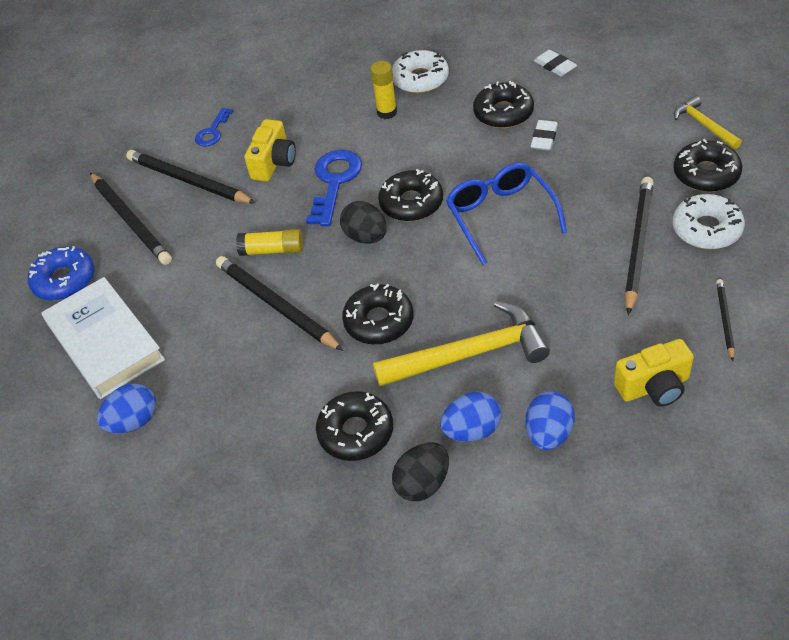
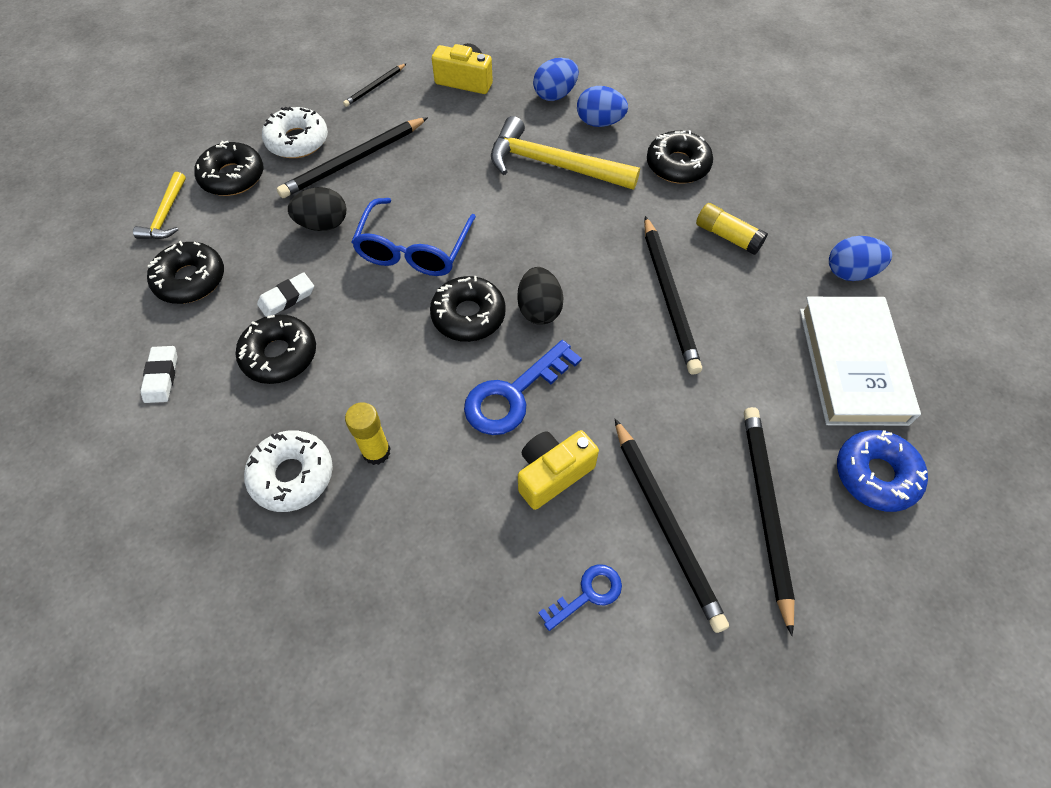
camera: 150 degrees left, 10 degrees up
(272, 250) = (634, 356): yellow glue stick -> yellow glue stick (727, 236)
(379, 321) = (595, 228): black donut -> black donut (190, 280)
(423, 484) = (658, 114): black egg -> black egg (323, 224)

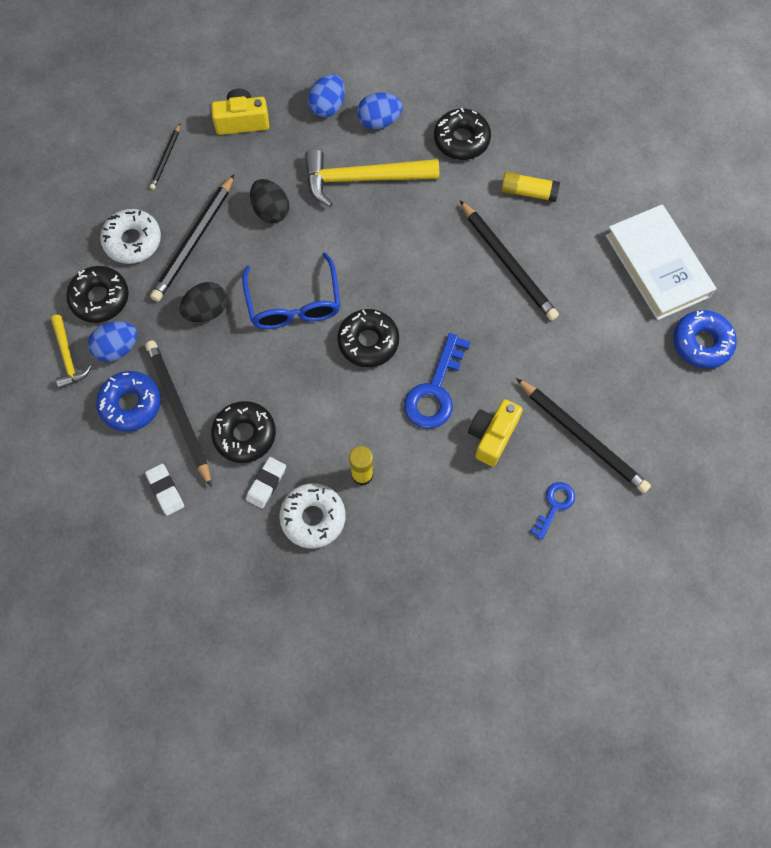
camera: 25 degrees left, 10 degrees up
(190, 280) = (131, 404): black donut -> blue donut
(287, 298) = (219, 386): white eraser -> white eraser (266, 483)
(539, 309) = (418, 314): black egg -> black egg (271, 210)
(765, 510) = (641, 399): black pencil -> black pencil (178, 411)
(850, 272) = (629, 188): blue egg -> blue egg (117, 348)

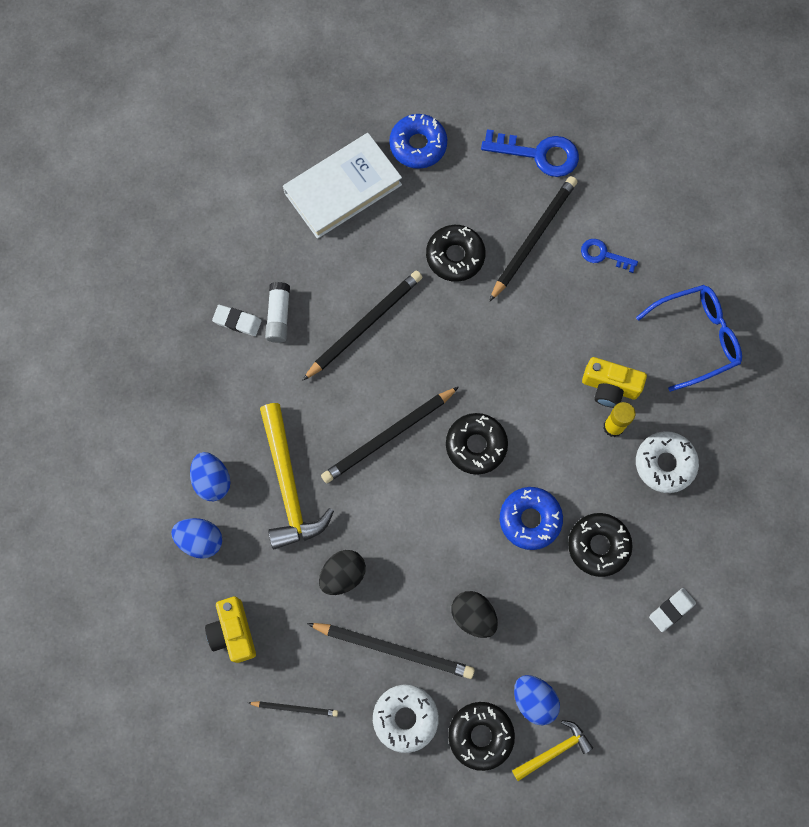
camera: 100 degrees left, 5 degrees up
(131, 404) = (591, 668): blue donut -> blue donut (530, 519)
(178, 411) = (589, 617): black pencil -> black pencil (388, 436)
(266, 483) = (642, 514): white eraser -> white eraser (237, 321)
(294, 303) = (448, 527): blue glasses -> blue glasses (696, 338)
(435, 390) = (514, 374): blue key -> blue key (538, 154)
(461, 140) = (224, 391): black donut -> black donut (455, 256)
(492, 436) = (549, 316): yellow camera -> yellow camera (609, 387)
(528, 192) = (278, 316): yellow glue stick -> white glue stick

